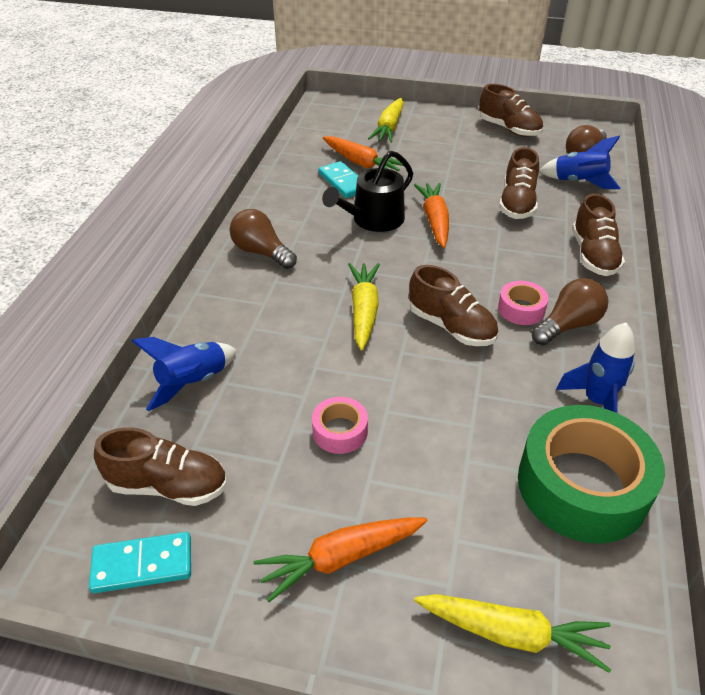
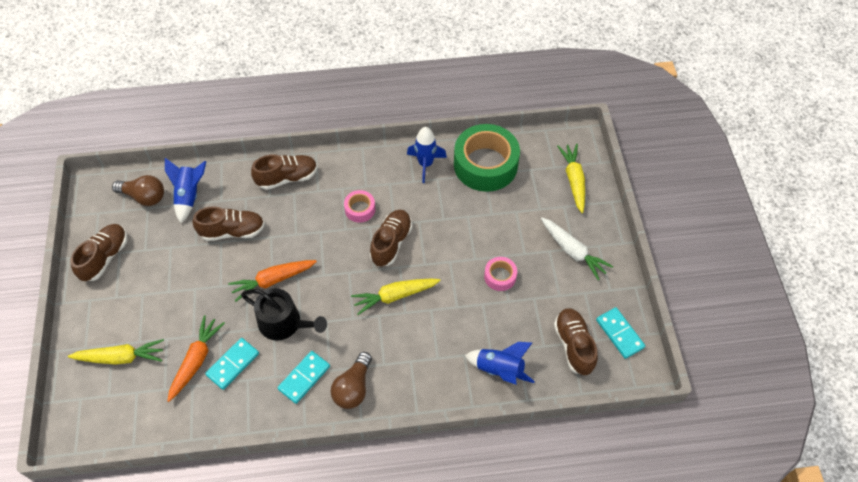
camera: 110 degrees left, 15 degrees up
(297, 222) = (304, 378): none -> turquoise domino
(341, 558) = (572, 251): orange carrot -> white carrot
(568, 325) = (366, 183): brown light bulb -> none

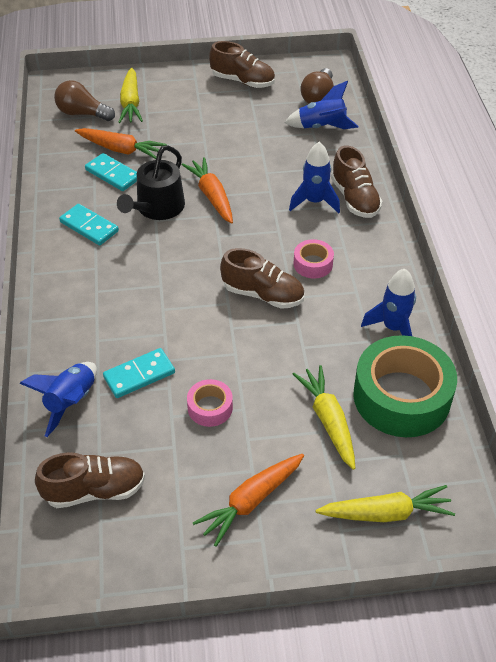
camera: 90 degrees right, 10 degrees down
(232, 231) = (276, 161): brown shoe -> none
(288, 205) = (314, 202): none -> blue rocket
(353, 388) = (70, 266): brown light bulb -> brown light bulb (82, 113)
(395, 296) = (186, 299): yellow carrot -> yellow carrot (328, 421)
(572, 251) = (251, 501): white carrot -> orange carrot
(619, 334) = (106, 553): turquoise domino -> turquoise domino (139, 375)

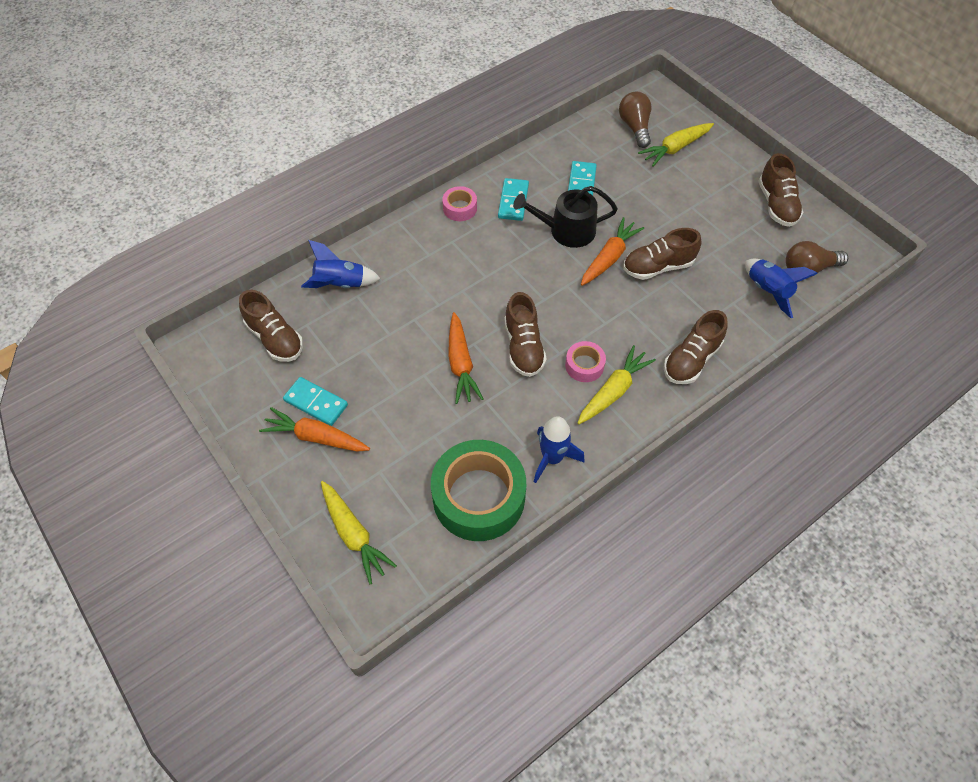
camera: 60 degrees right, 10 degrees up
(121, 149) = (614, 173): orange carrot -> orange carrot (461, 364)
(139, 375) = (389, 310): turquoise domino -> turquoise domino (316, 403)
(210, 408) = (386, 369): pink tape -> pink tape (460, 208)
(247, 173) = (658, 267): none -> brown shoe
(314, 202) = (662, 332): blue rocket -> none
(328, 421) = (420, 454): yellow carrot -> yellow carrot (613, 391)

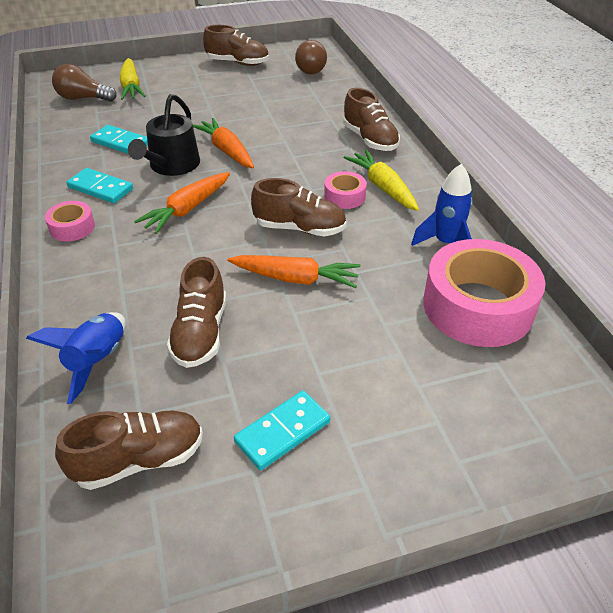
camera: 70 degrees left, 15 degrees down
(316, 437) = (340, 443): orange carrot -> orange carrot (187, 209)
(354, 534) = (505, 433): yellow carrot -> none
(478, 497) = (477, 306): green tape -> pink tape
(658, 267) = (258, 129): brown shoe -> brown shoe (200, 333)
(767, 291) = (321, 89): blue rocket -> none

